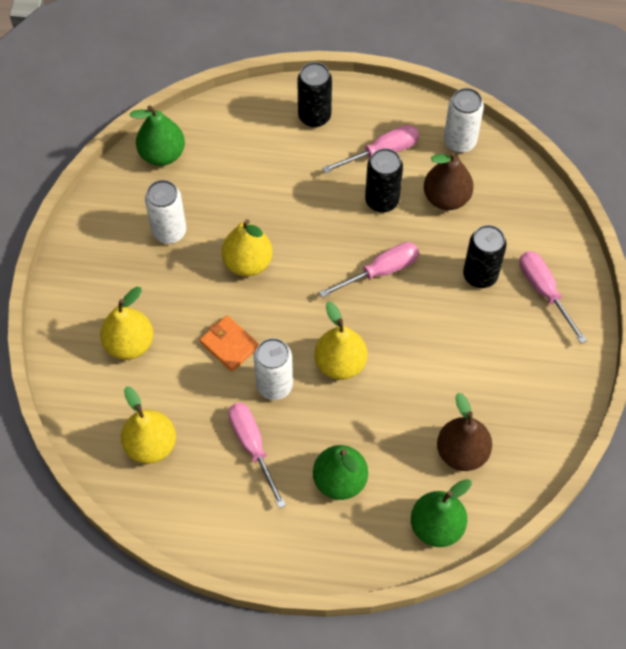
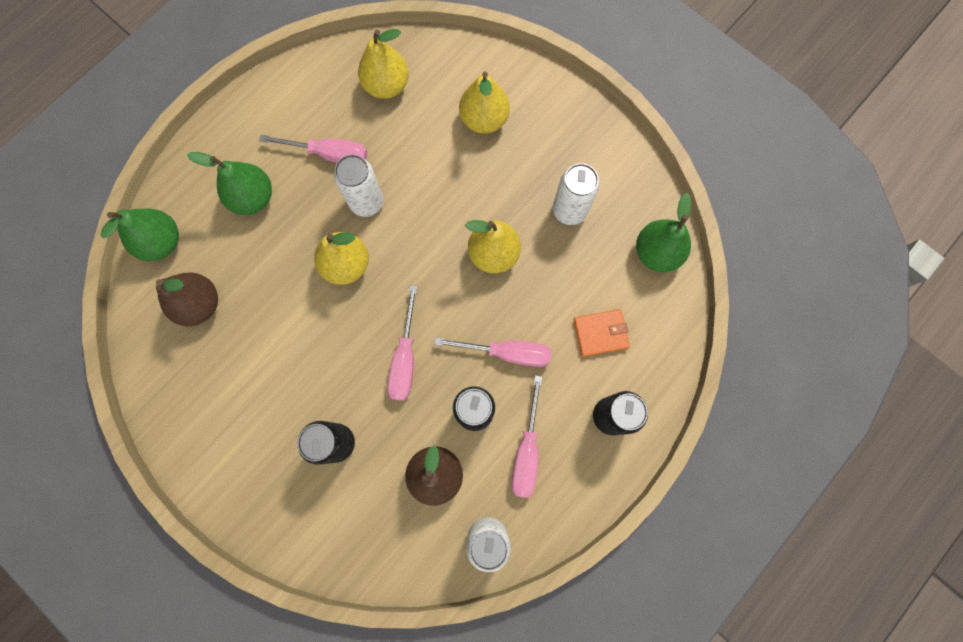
camera: 125 degrees right, 15 degrees up
(229, 344) = (428, 191): orange wallet -> orange wallet (600, 333)
(544, 291) = (278, 488): pink screwdriver -> pink screwdriver (507, 352)

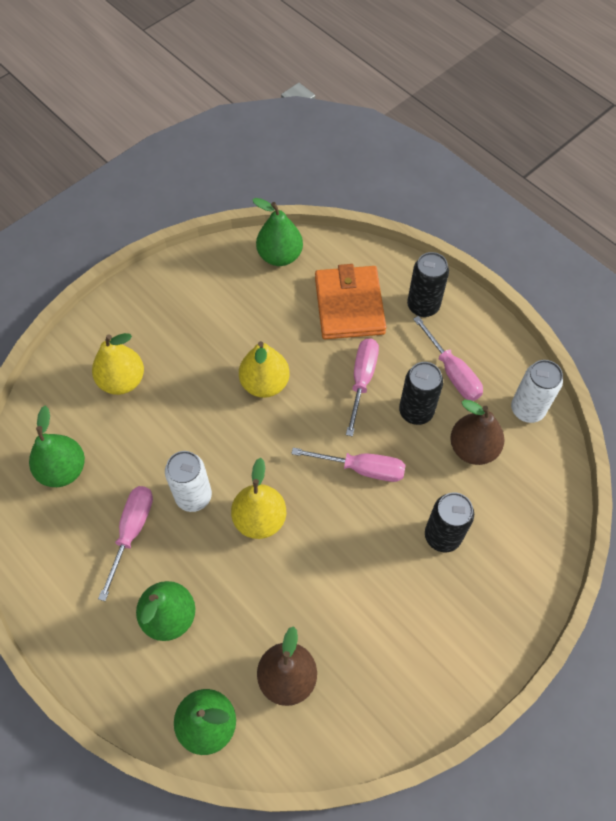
camera: 85 degrees left, 15 degrees down
(386, 86) = (63, 470): yellow pear -> green pear
(527, 451) = (452, 372): pink screwdriver -> pink screwdriver turned 45 degrees clockwise
(569, 210) = (230, 317): white can -> none
(600, 333) = (349, 305): orange wallet -> orange wallet, size x1.76

